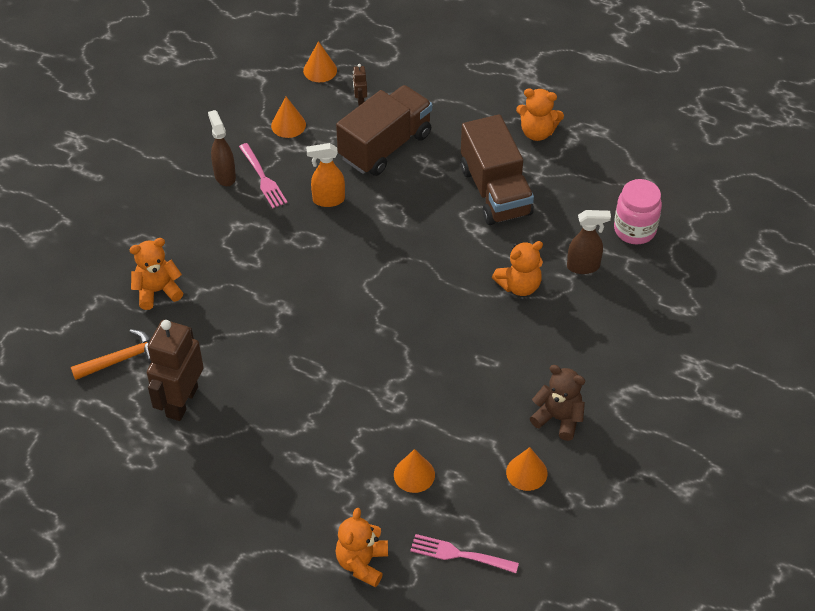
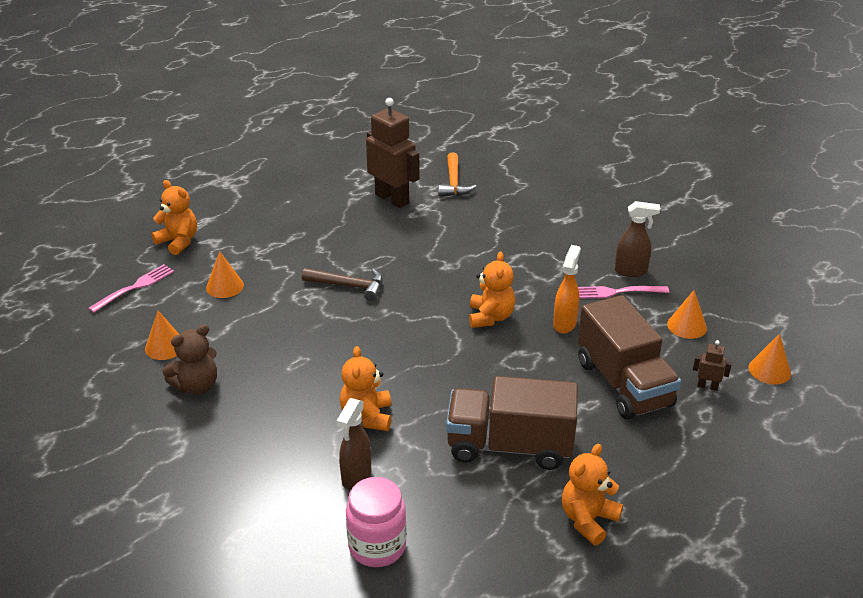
camera: 115 degrees right, 15 degrees down
(157, 291) = (512, 210): orange teddy bear -> orange teddy bear (490, 317)
(357, 372) = (348, 286): none -> brown hammer

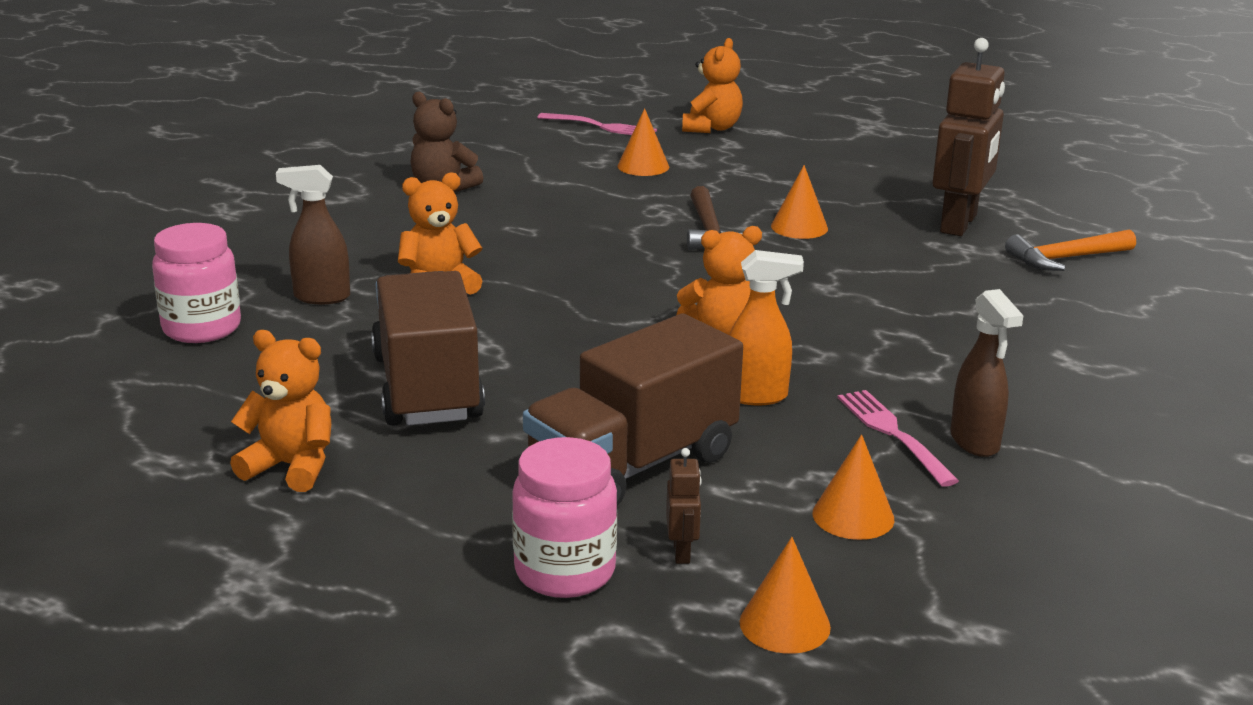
camera: 70 degrees right, 10 degrees down
(165, 346) = (503, 160): orange cone -> orange cone (799, 227)
(718, 429) = (565, 572): none -> pink jar

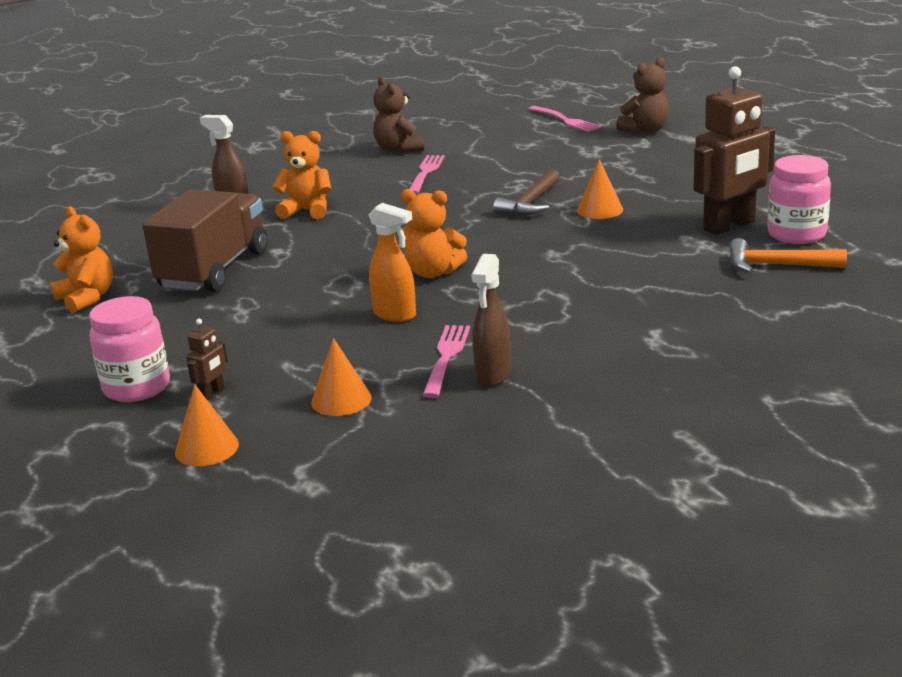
camera: 35 degrees right, 0 degrees up
(202, 328) = (148, 214): pink jar -> pink jar (796, 234)
(525, 213) = (425, 173): none -> pink fork
(633, 466) = (259, 339): brown truck -> none
(643, 166) = (553, 152): orange cone -> none
(712, 128) = (645, 130): orange teddy bear -> brown teddy bear

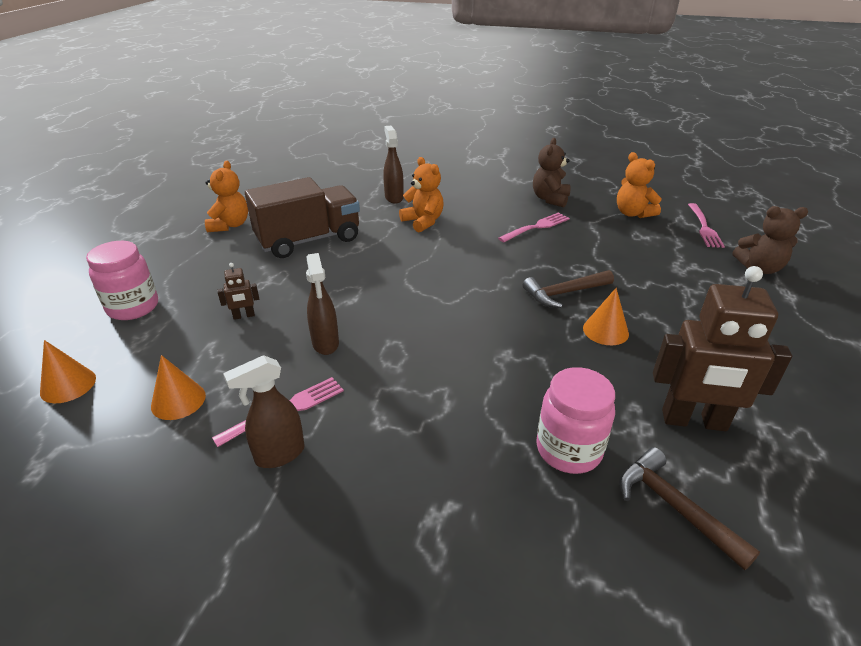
camera: 40 degrees right, 10 degrees up
(212, 394) = (146, 340): brown robot -> brown robot (244, 316)
(395, 315) = (325, 344): orange spray bottle -> brown spray bottle
(433, 272) = (405, 319): orange teddy bear -> orange teddy bear (633, 213)
(777, 265) = (674, 507): orange hammer -> brown hammer
(796, 234) = (750, 478): pink jar -> pink jar (568, 450)

